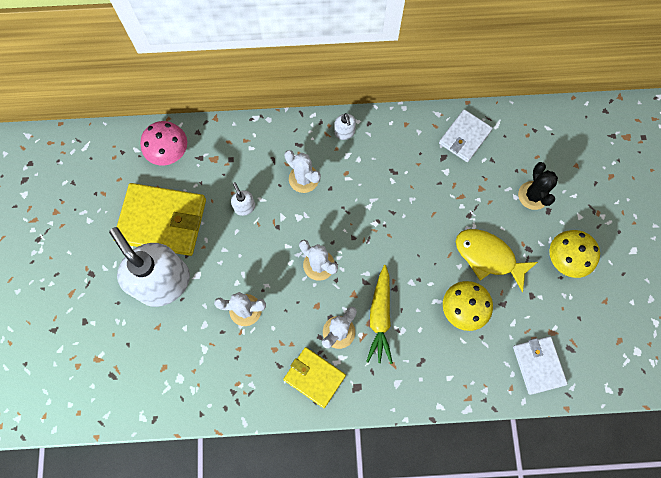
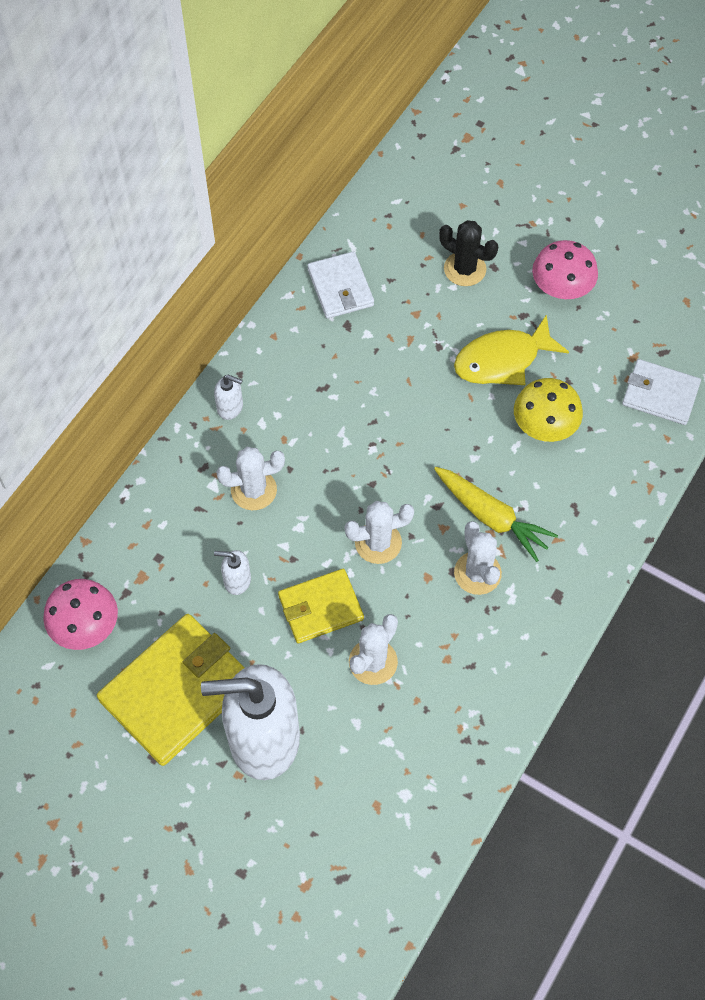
camera: 55 degrees left, 10 degrees down
(314, 377) = (513, 634): yellow wallet -> yellow wallet (320, 608)
(566, 258) = (561, 287): yellow mushroom -> pink mushroom

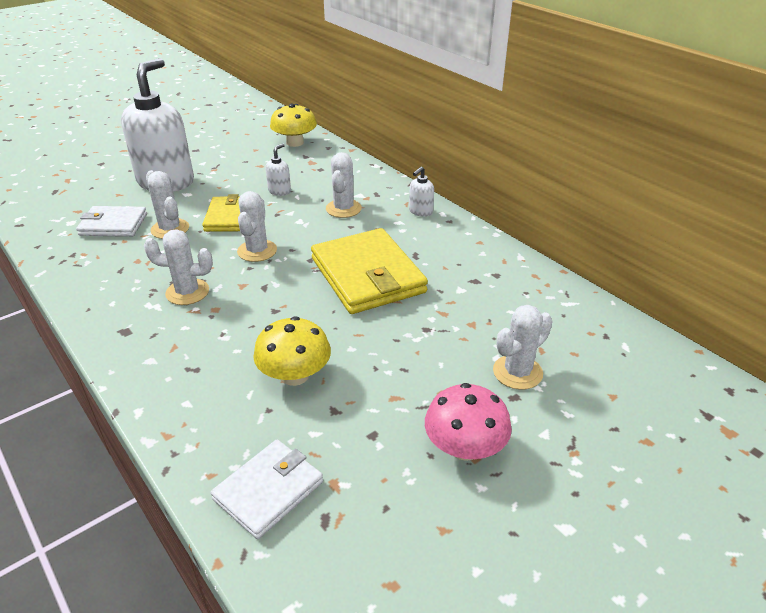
camera: 110 degrees right, 25 degrees down
(85, 626) = (295, 142): pink mushroom -> yellow mushroom
(177, 691) = (226, 161): yellow wallet -> yellow wallet (367, 275)
(340, 288) = (519, 285): white wallet -> white wallet (113, 224)
(465, 269) = (517, 372): black cactus -> white cactus
(491, 517) = (229, 313): yellow carrot -> none
(502, 360) = (388, 367): yellow fish -> none

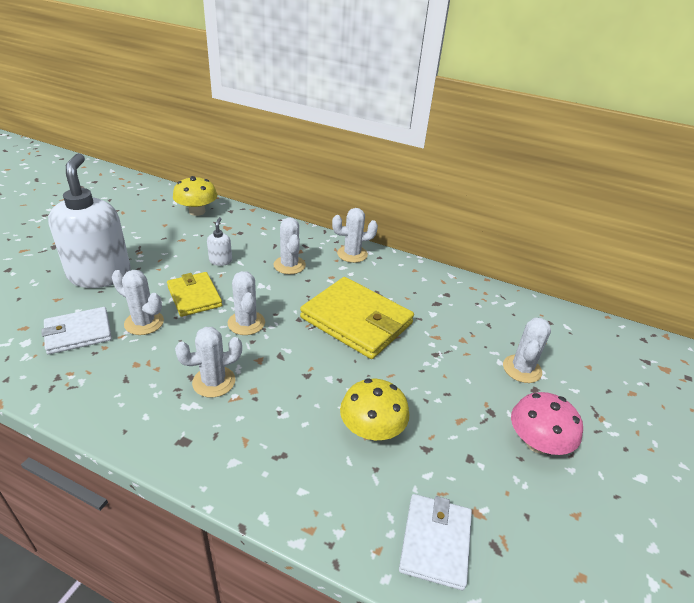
camera: 30 degrees left, 0 degrees up
(420, 211) = (352, 254): white soap dispenser -> white cactus

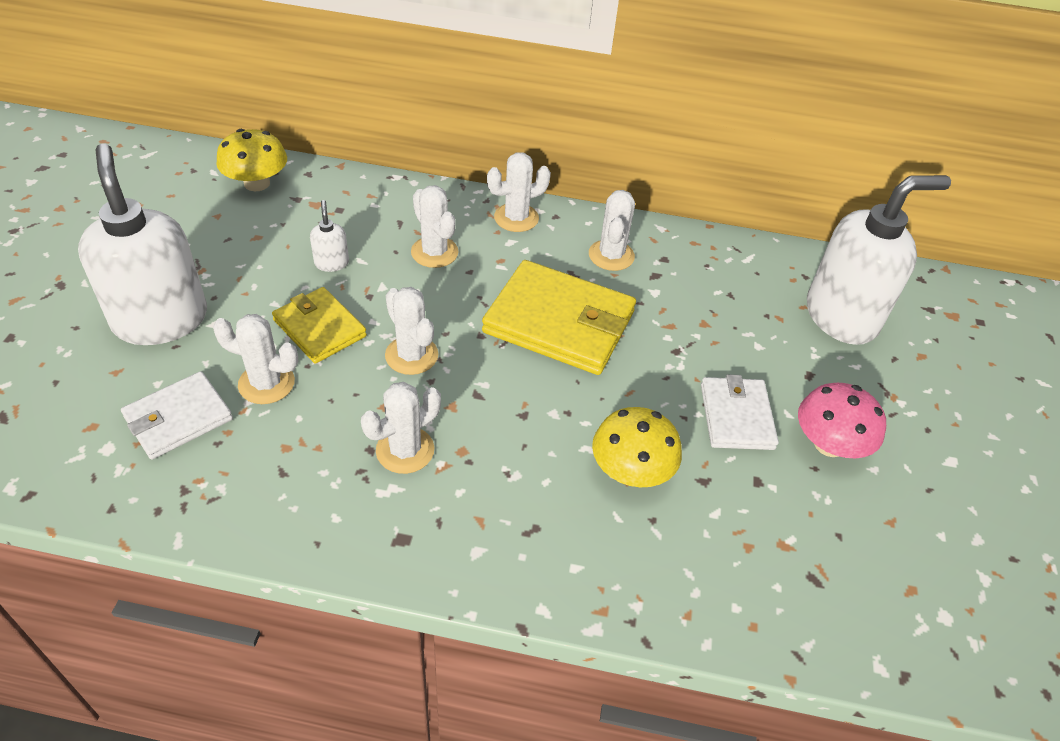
camera: 15 degrees left, 10 degrees up
(435, 542) = (748, 590): white wallet -> white wallet (736, 416)
(522, 369) = (787, 350): white cactus -> white cactus (611, 255)
(572, 354) = (841, 316): none -> white soap dispenser

